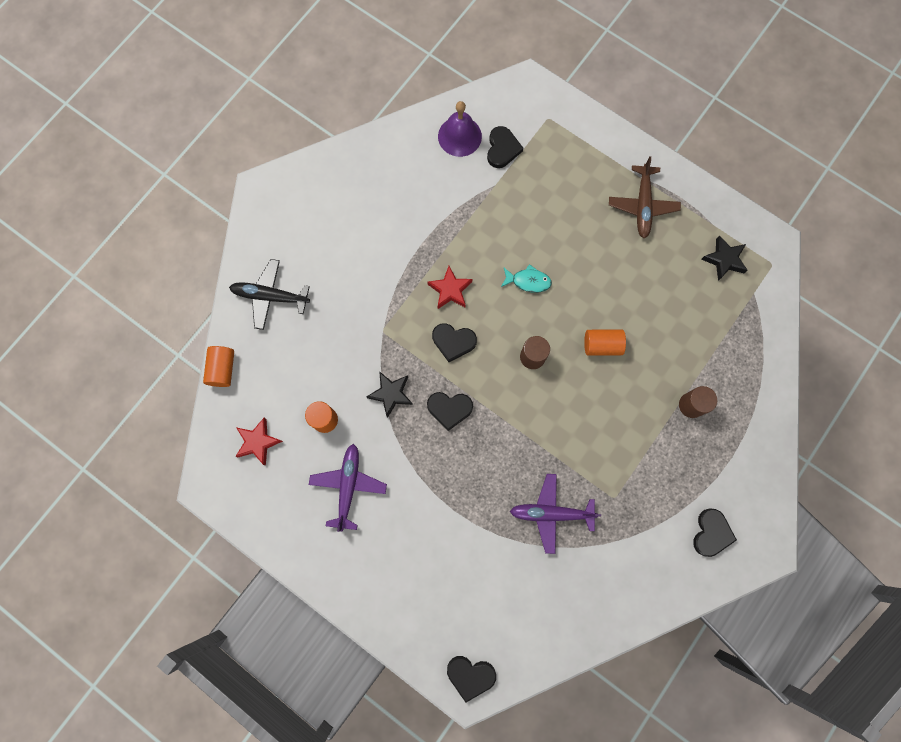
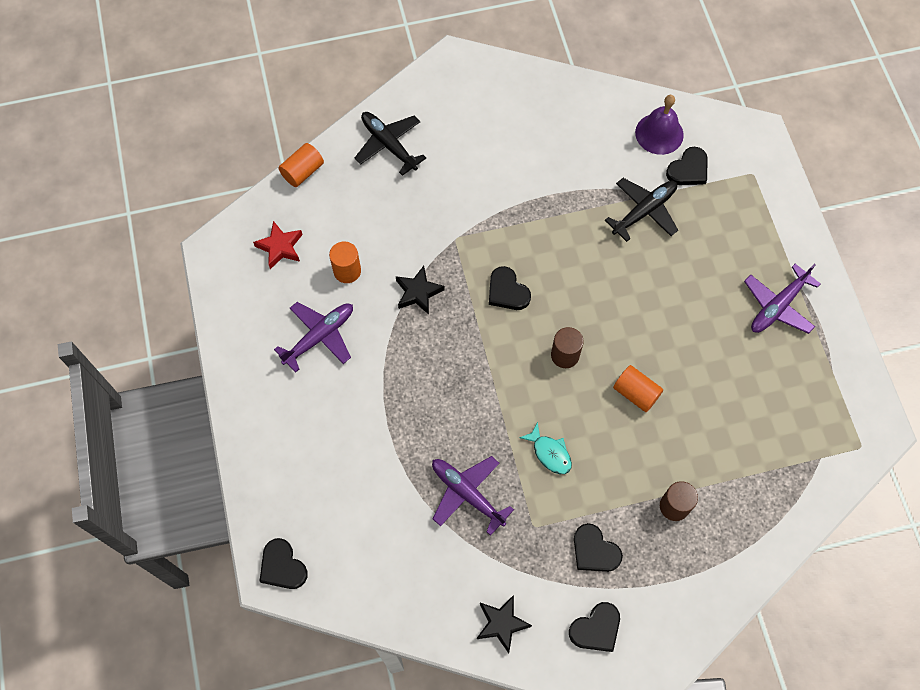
camera: 40 degrees right, 10 degrees down
(449, 409) = (456, 342): black heart -> black heart (594, 551)
(450, 290) = (541, 248): red star -> none
(498, 205) = (644, 211): none -> black plane
(528, 281) = (616, 292): turquoise fish -> turquoise fish (550, 453)
(642, 205) = (778, 306): brown plane -> purple plane
(724, 260) = (816, 408): black star -> black star (501, 624)

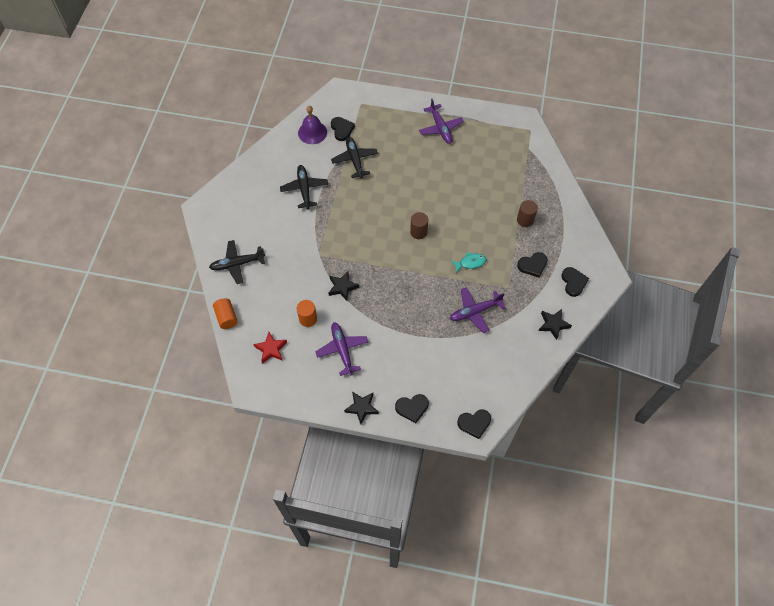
camera: 65 degrees left, 5 degrees down
(243, 401) = (361, 408): none -> black star
(507, 291) = (366, 243): black heart -> black heart (412, 408)
(554, 169) = (304, 189): none -> black plane
(636, 393) = (456, 209): orange cylinder -> none

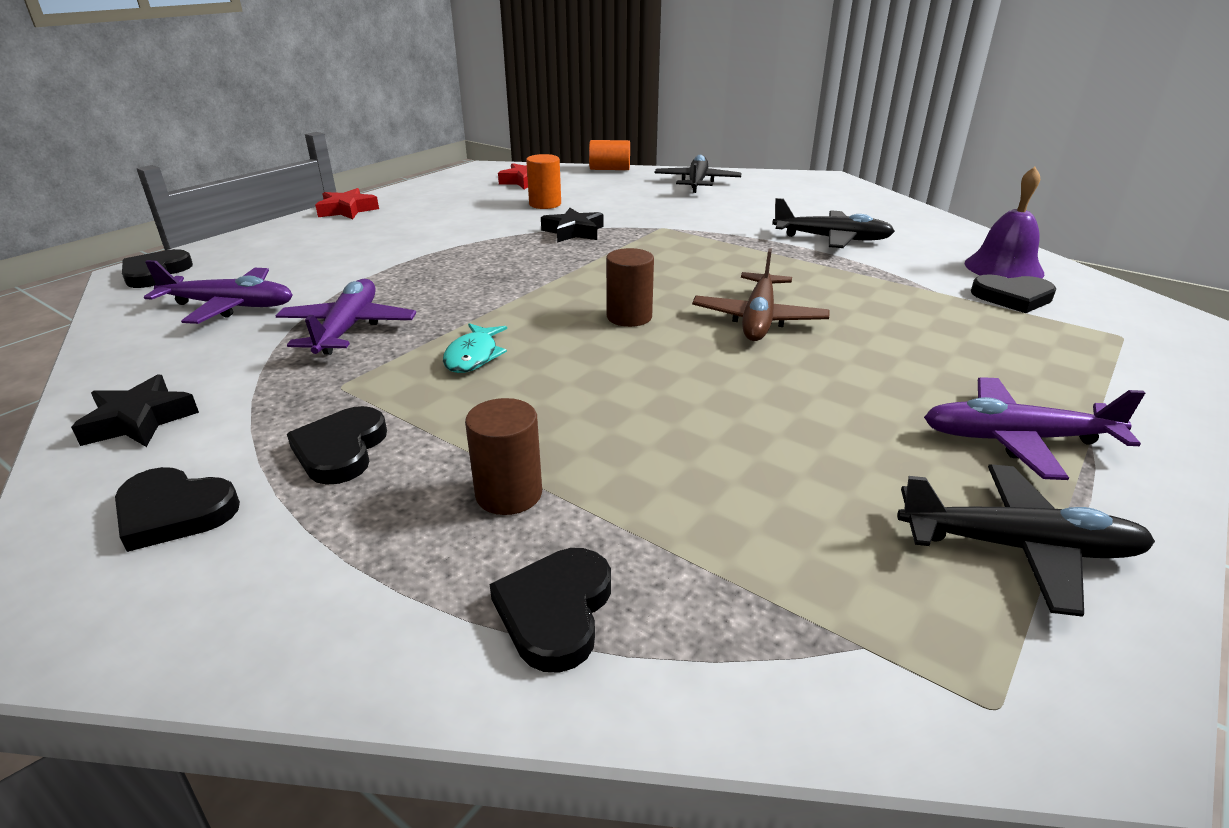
camera: 115 degrees right, 30 degrees down
(342, 350) = (458, 214): purple plane -> purple plane (229, 306)
(355, 160) = (901, 293): black plane -> black plane (1017, 547)
(361, 408) = (347, 210): black star -> red star
(399, 195) = (758, 319): none -> brown plane
(412, 408) = (280, 237): black heart -> black heart (555, 611)

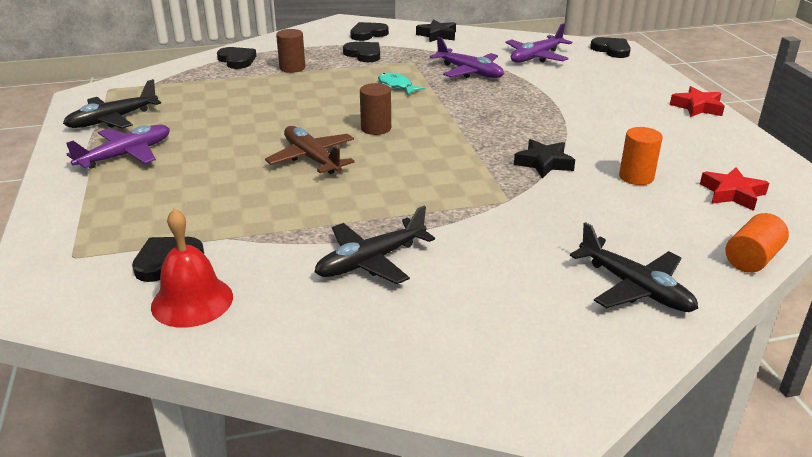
camera: 130 degrees right, 0 degrees up
(1003, 268) = (192, 301): purple bell -> red bell

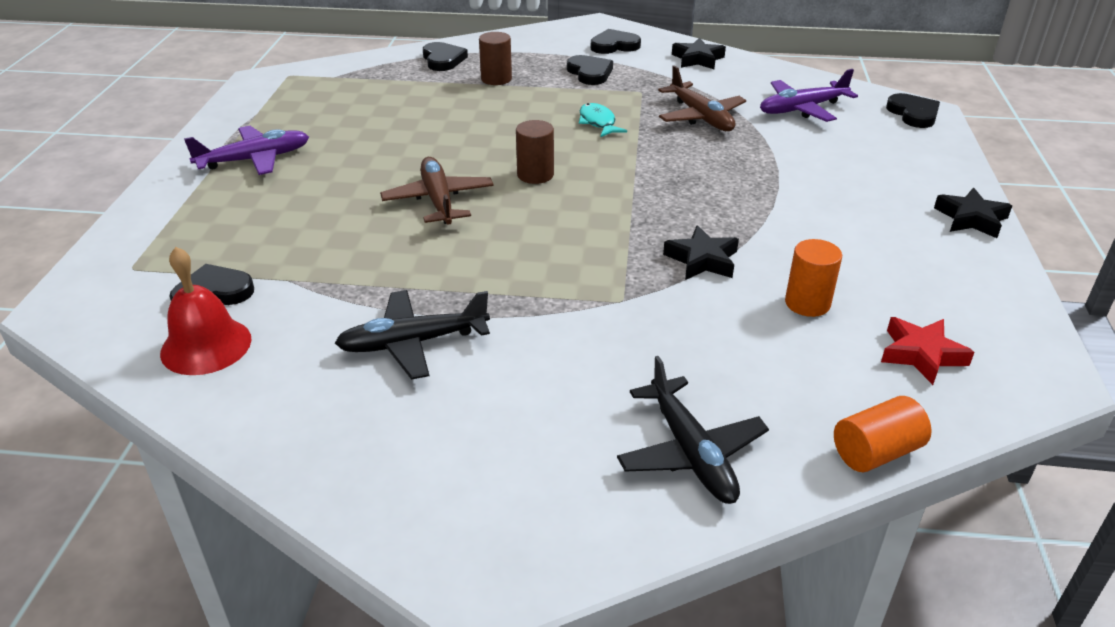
camera: 20 degrees right, 5 degrees up
(113, 120) = (269, 114): black plane -> none
(469, 72) = (700, 117): purple plane -> brown plane
(697, 107) = (971, 219): red star -> black star

